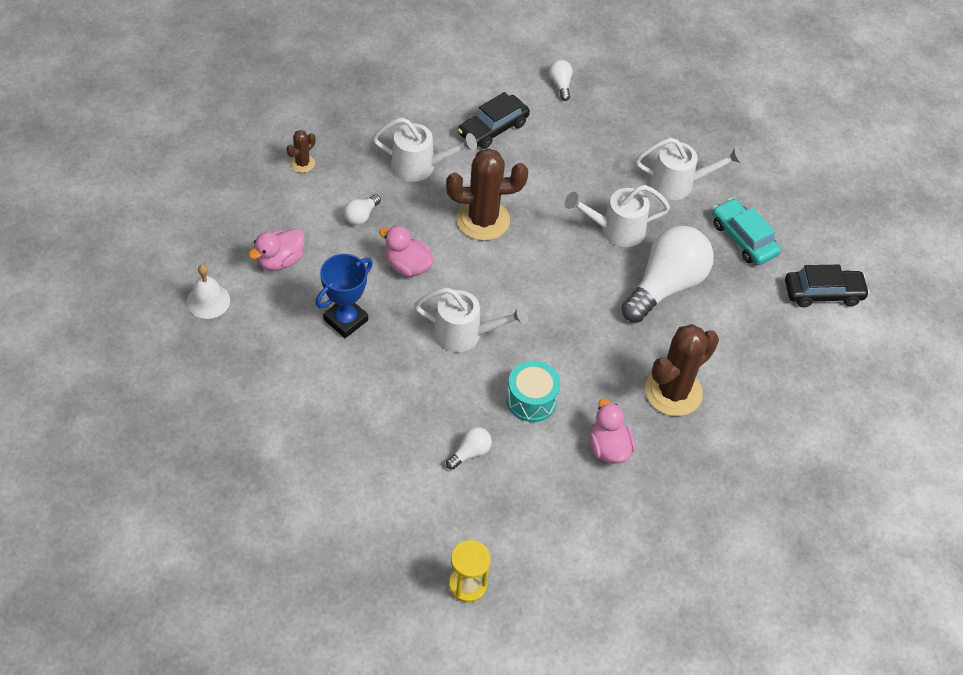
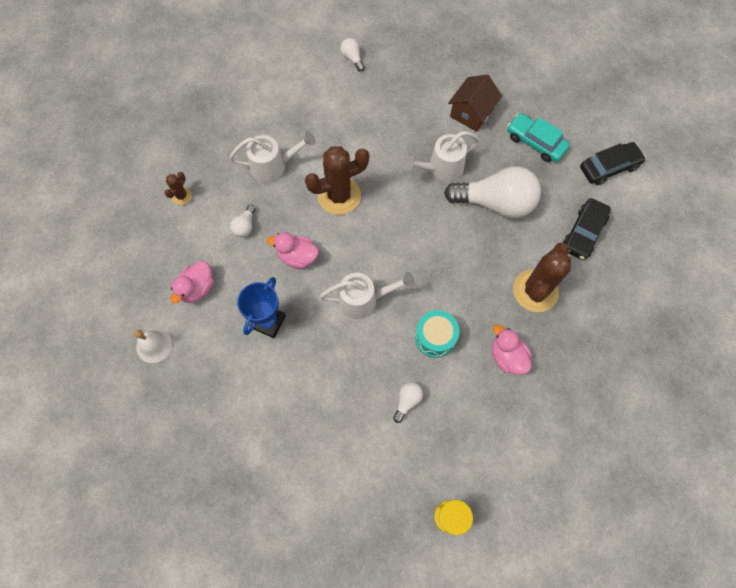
camera: 15 degrees left, 15 degrees up
(493, 128) = (316, 114): black car -> black car (583, 233)
(665, 286) = (495, 203): white light bulb -> white light bulb turned 75 degrees clockwise
(679, 184) = (471, 113): white watering can -> brown house

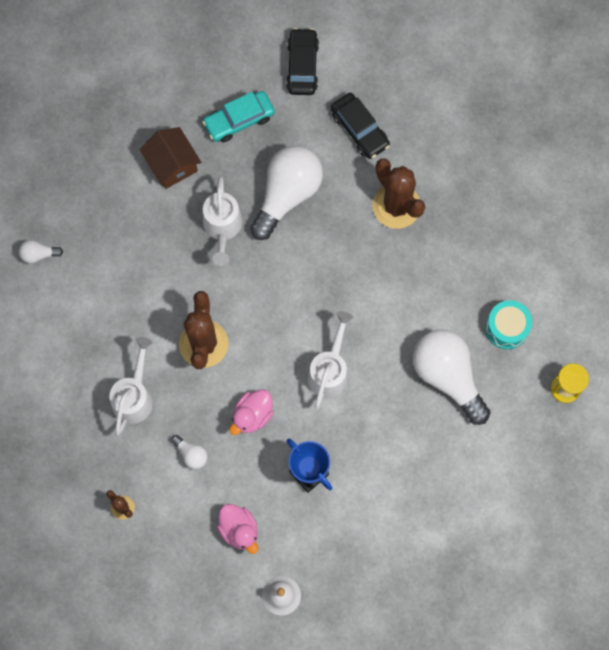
camera: 65 degrees left, 5 degrees up
(407, 401) = (448, 376): white light bulb -> white light bulb, size x2.38
(435, 337) = (399, 322): turquoise drum -> turquoise drum (506, 328)
(507, 356) = (447, 265): pink duck -> none

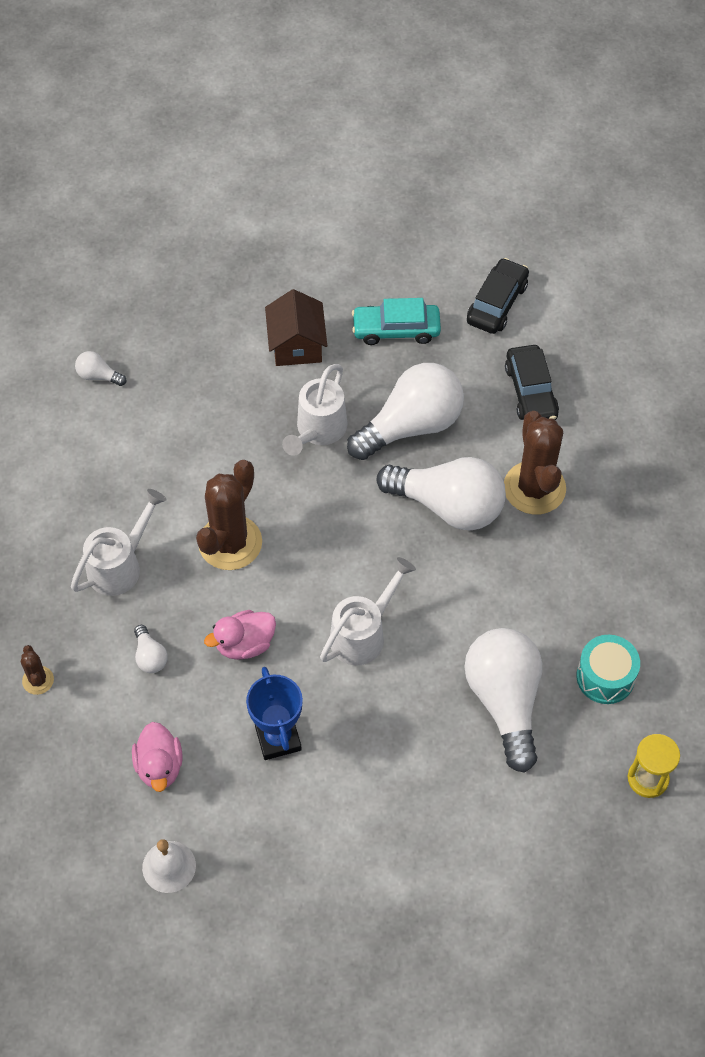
camera: 25 degrees right, 15 degrees down
(342, 247) = (448, 506): none -> white light bulb

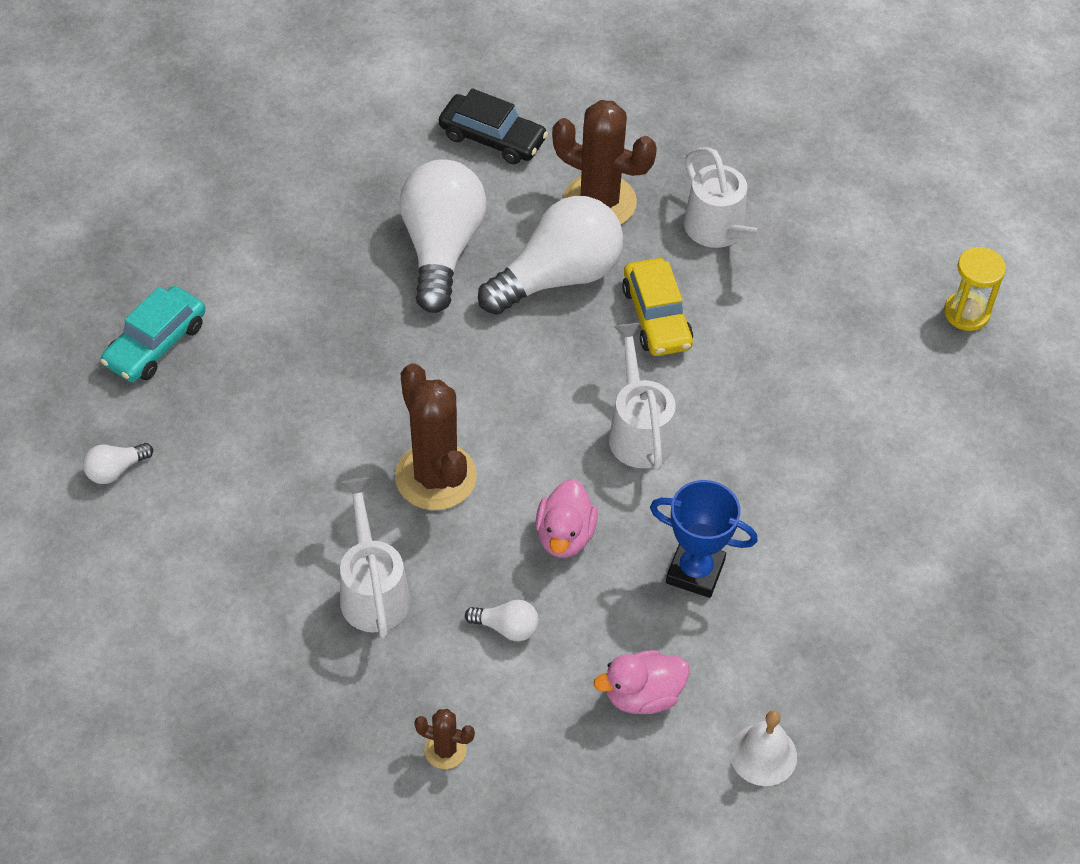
camera: 55 degrees left, 5 degrees down
(159, 766) = (642, 695): pink duck -> pink duck turned 135 degrees clockwise
(296, 345) = (254, 279): brown house -> none
(318, 430) = (374, 324): white watering can -> white watering can (720, 231)
(396, 329) = (319, 191): turquoise car -> turquoise car (155, 344)
(466, 584) = (656, 317): none -> yellow car
(497, 303) = (369, 99): black car -> none
(505, 701) = (804, 366): white light bulb -> none
(605, 677) = (841, 277): turquoise drum -> none

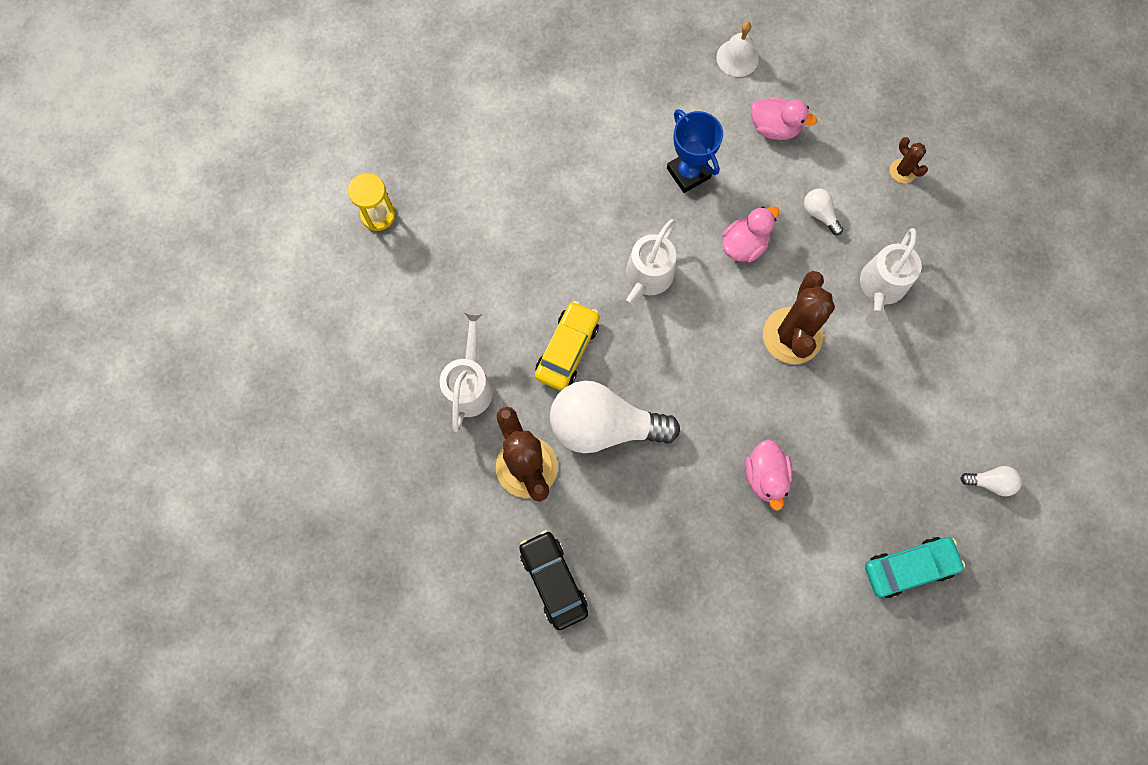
camera: 140 degrees left, 20 degrees up
(361, 332) = (765, 476): none -> pink duck
(441, 249) = (663, 506): white light bulb -> none

